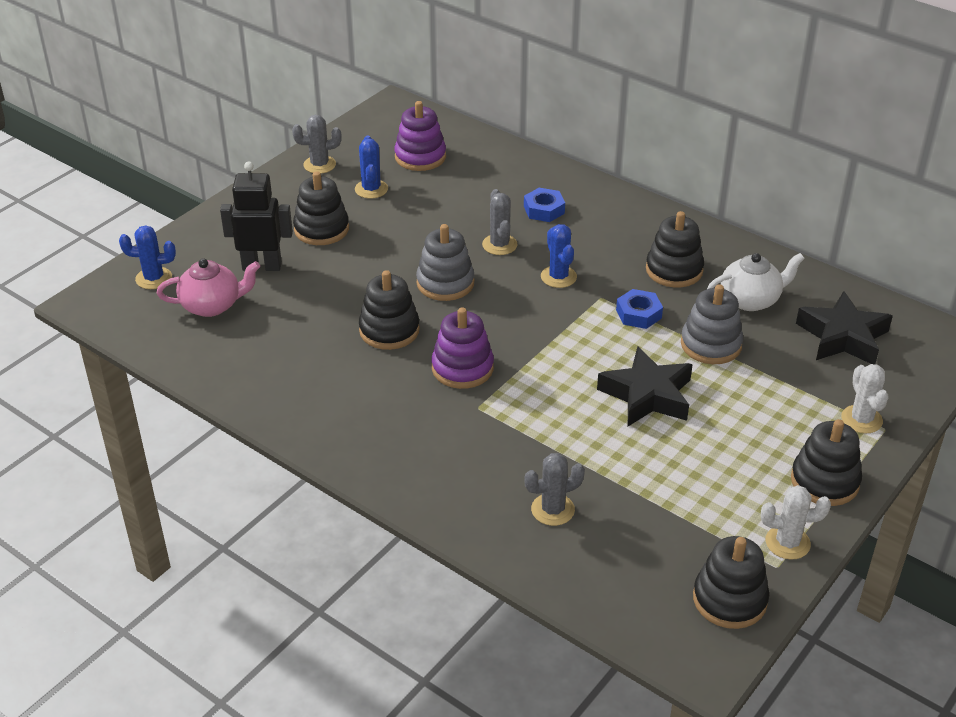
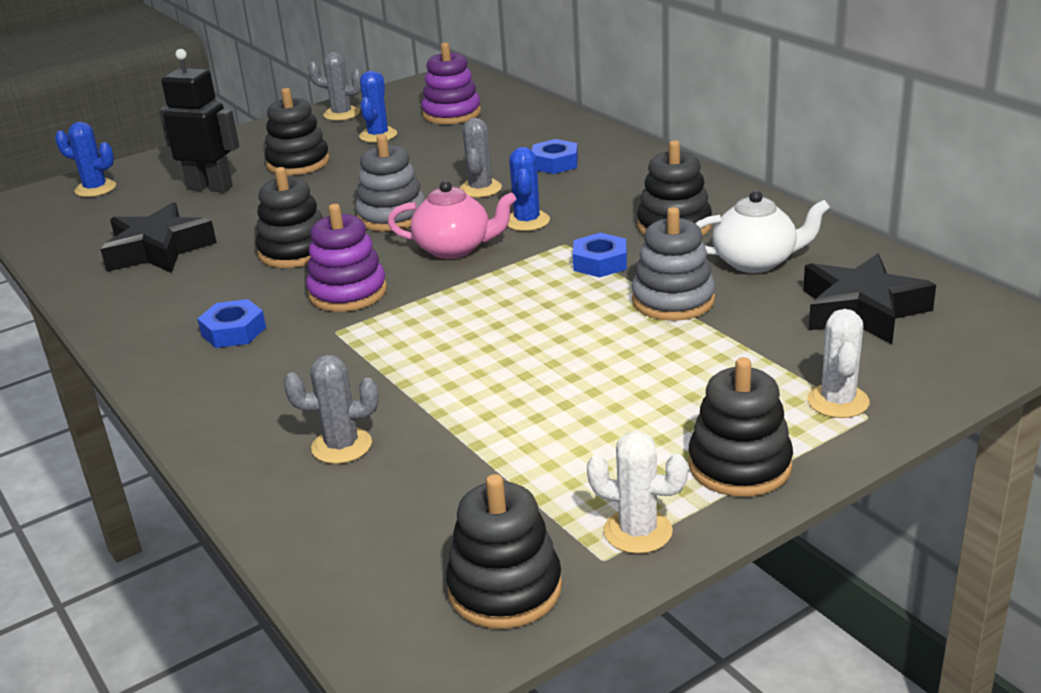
camera: 20 degrees right, 10 degrees down
(212, 305) = (131, 214): pink teapot -> pink teapot (454, 249)
(397, 418) = (233, 331): none -> blue nut
(647, 395) = (553, 342): black star -> black star (158, 250)

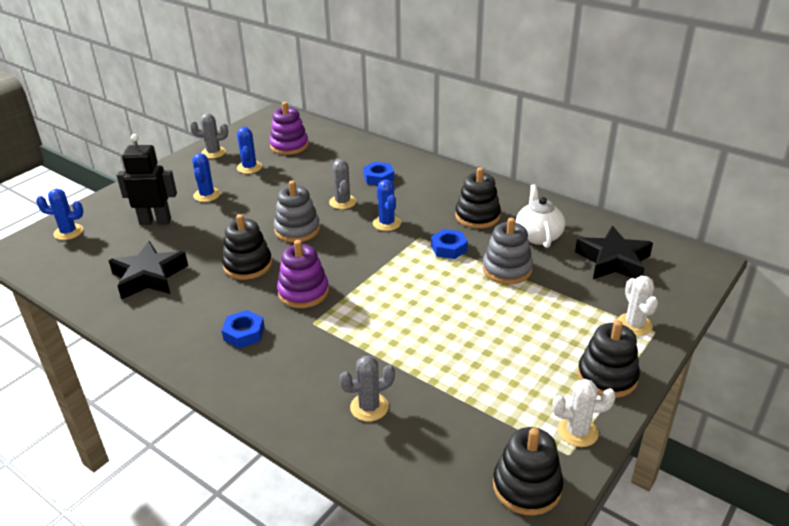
camera: 20 degrees left, 5 degrees up
(298, 163) = (207, 195): black stacking toy -> blue cactus
(454, 249) = (353, 249): pink teapot -> none
(756, 262) = (538, 236): white teapot -> white teapot turned 75 degrees counterclockwise

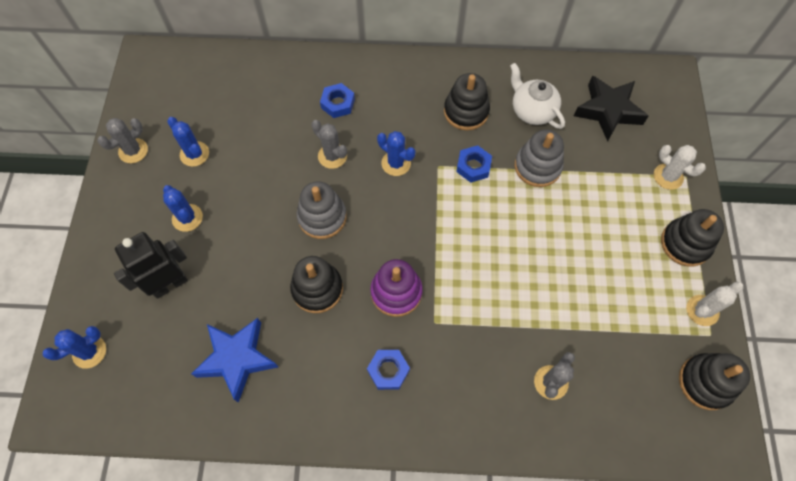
camera: 35 degrees left, 30 degrees up
(149, 277) = (237, 359): black star -> blue star
(289, 146) = (207, 99): purple stacking toy -> none

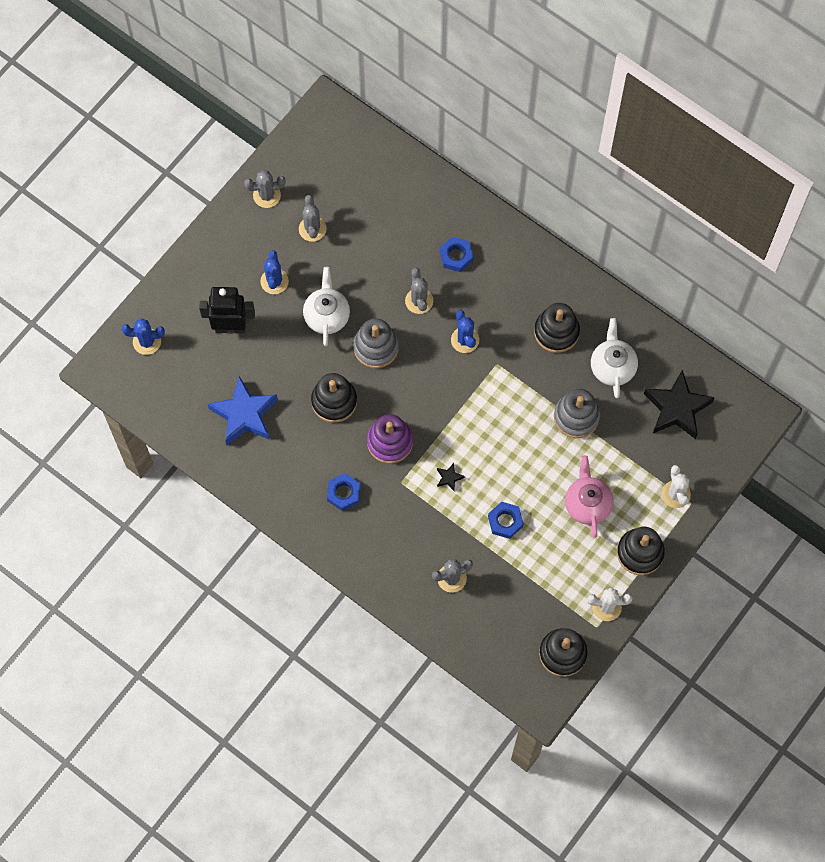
camera: 35 degrees right, 5 degrees up
(194, 154) = (312, 229): blue cactus -> grey cactus
(257, 217) = (327, 315): none -> white teapot
(473, 166) = (524, 383): blue nut -> blue nut (505, 521)
(474, 289) = (449, 478): none -> black star
(608, 232) = (587, 504): none -> pink teapot

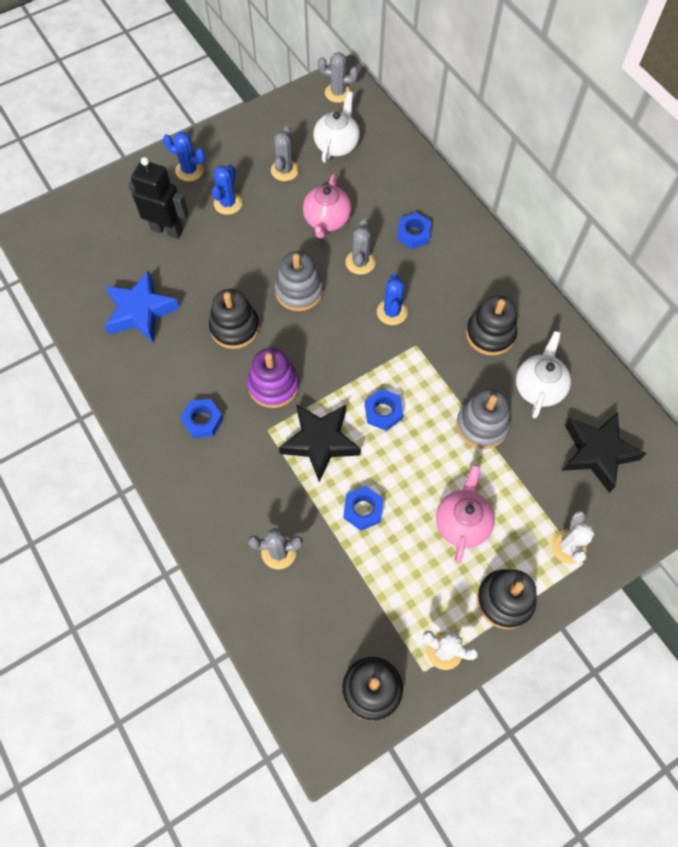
camera: 20 degrees right, 5 degrees down
(147, 341) = (83, 218): blue cactus -> blue cactus (189, 170)
(267, 195) = (255, 131): grey cactus -> grey cactus (338, 93)
(327, 315) = (264, 248): white teapot -> white teapot (337, 144)
(372, 268) = (327, 220): none -> pink teapot
(449, 478) = (320, 442): black star -> black star, size x2.44
(491, 433) = (383, 412): none -> blue nut

